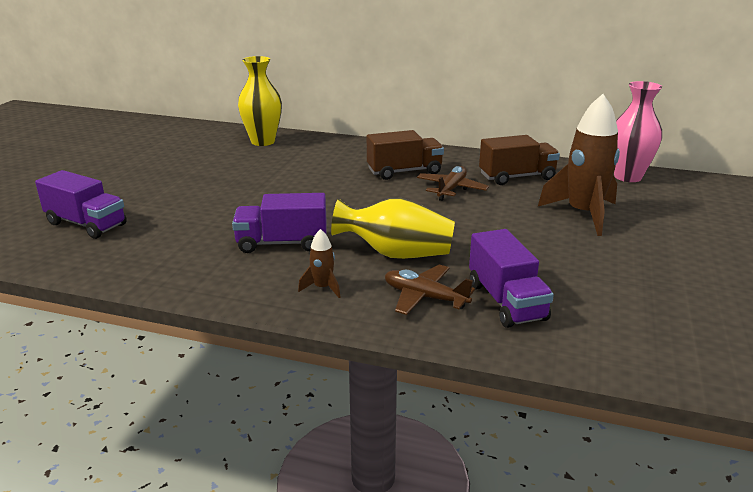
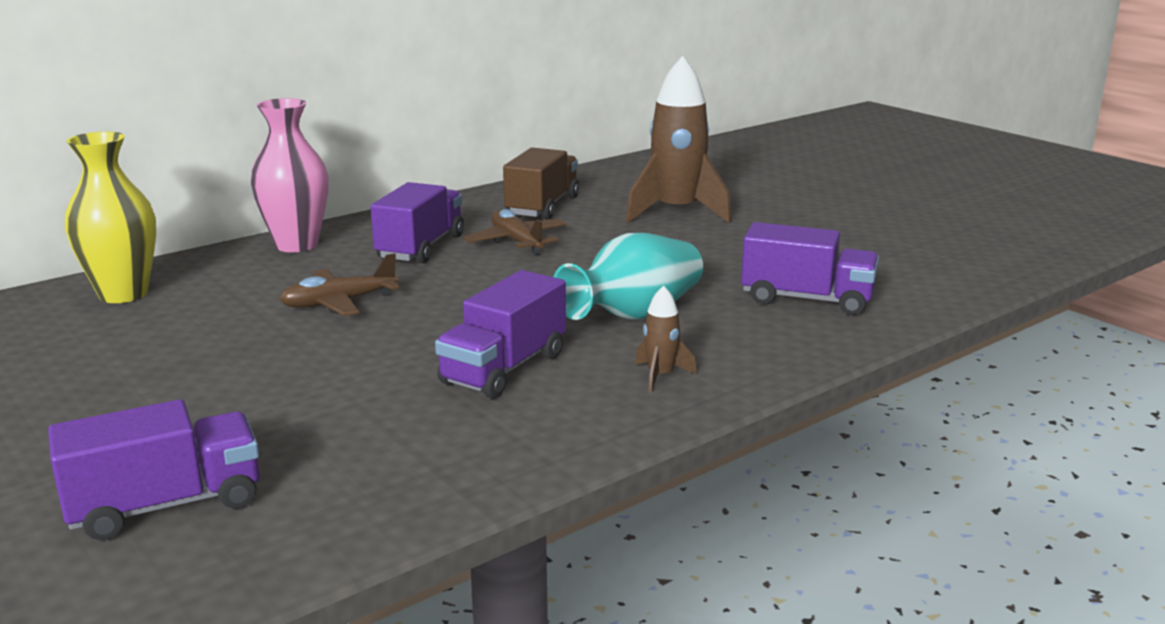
camera: 55 degrees left, 5 degrees down
(396, 254) = (634, 315): yellow vase -> turquoise vase
(404, 171) = (421, 247): brown truck -> purple truck
(425, 297) = (752, 331): brown plane -> brown plane (339, 303)
(627, 177) = (626, 170): pink vase -> pink vase (296, 245)

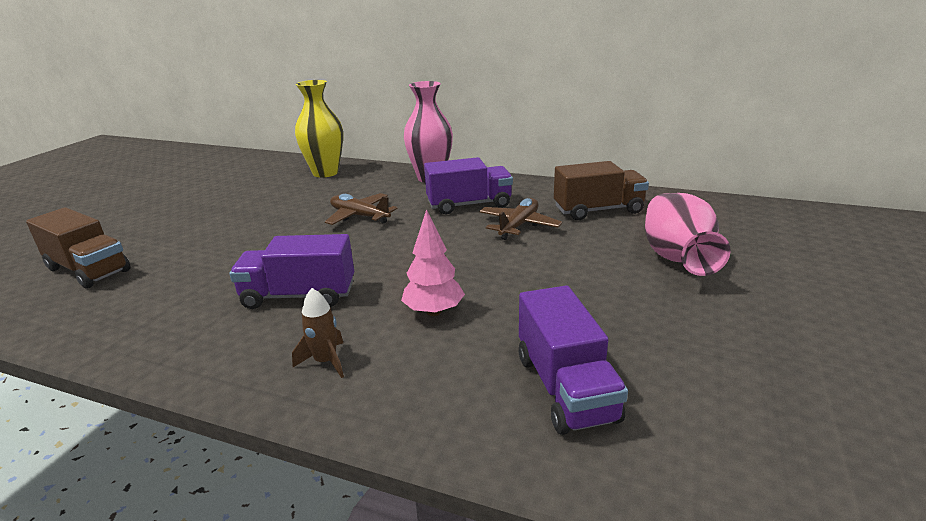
camera: 60 degrees right, 5 degrees up
(166, 505) = (88, 270): purple truck -> brown truck
(634, 315) = (434, 311): turquoise vase -> pink tree
(676, 212) = (676, 257): brown rocket -> pink vase

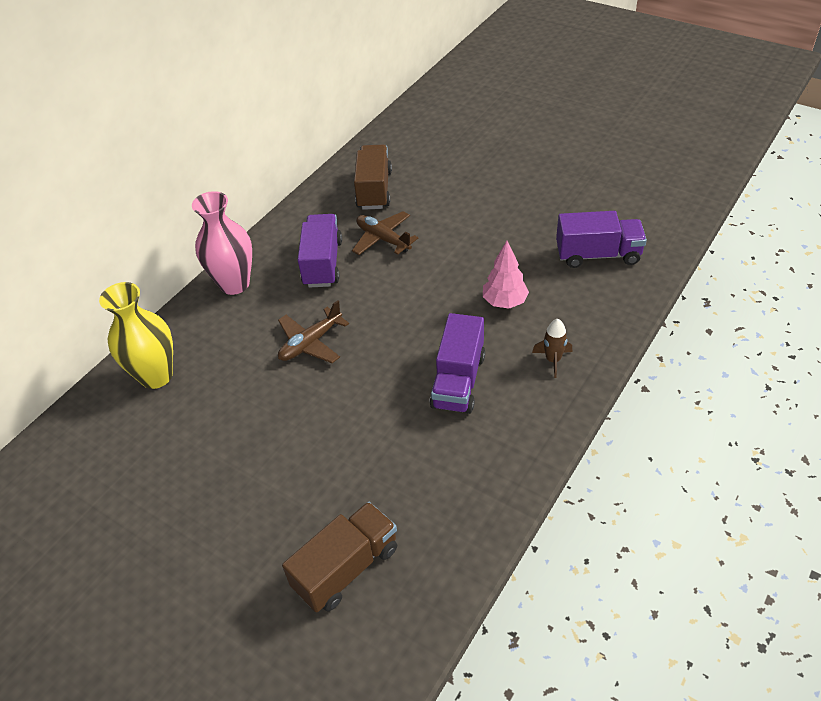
camera: 75 degrees left, 20 degrees up
(676, 257) = (468, 174): pink vase -> none

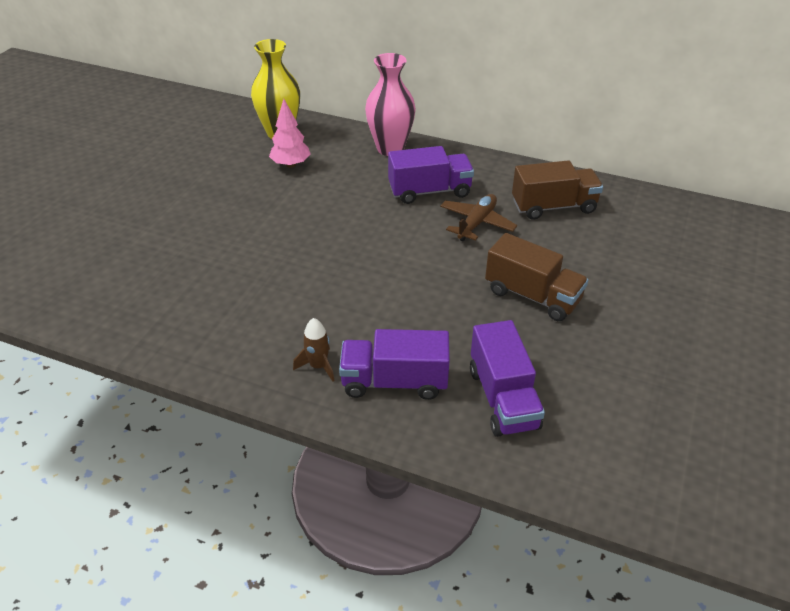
camera: 75 degrees right, 5 degrees down
(311, 343) = (324, 201): brown plane -> none
(346, 568) = (86, 257): brown truck -> brown truck (532, 296)
(458, 381) = (284, 298): purple truck -> purple truck (394, 381)
(504, 302) = (401, 321): pink tree -> pink tree (291, 164)

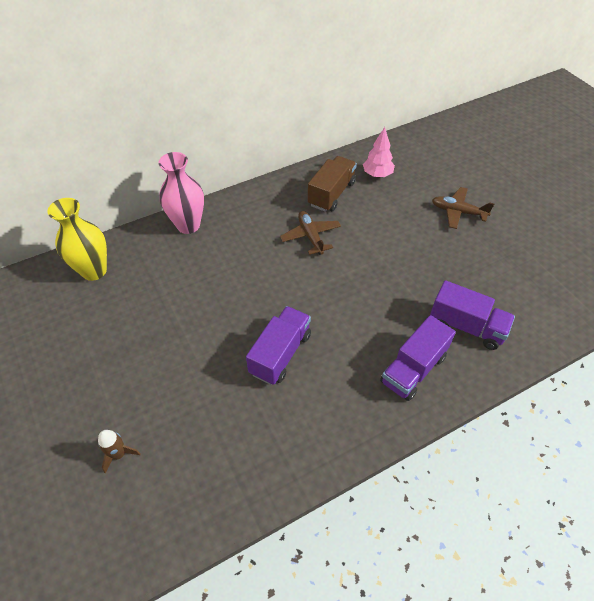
camera: 50 degrees left, 10 degrees up
(291, 164) = (141, 288): pink tree -> pink tree (377, 174)
(318, 366) = (367, 401): brown rocket -> brown rocket (119, 454)
(429, 191) = (256, 236): purple truck -> purple truck (280, 354)
(532, 296) = (397, 257): brown truck -> none
(670, 310) = (458, 212): none -> brown plane

